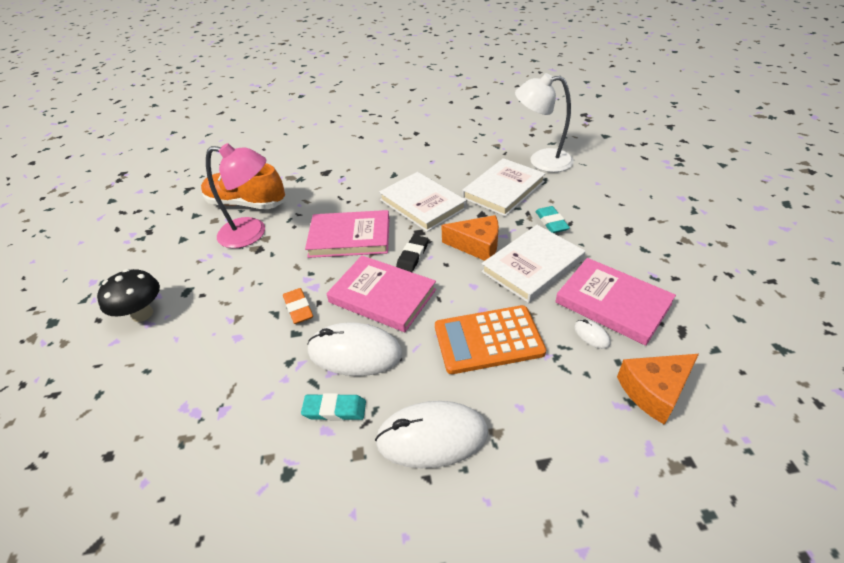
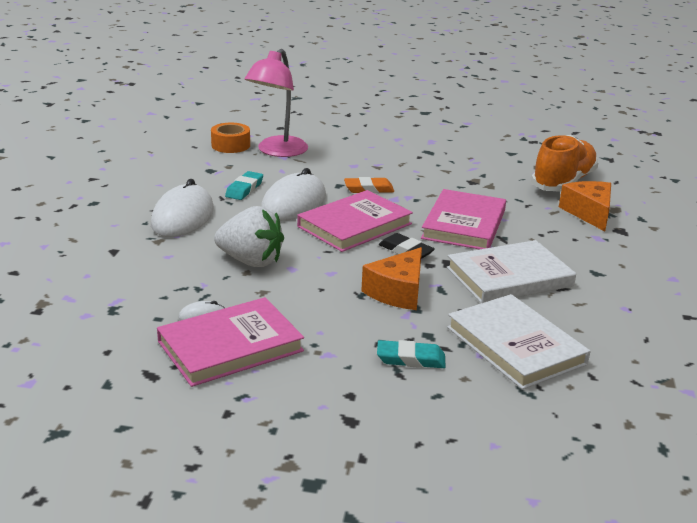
camera: 105 degrees right, 15 degrees down
(142, 314) = (410, 137): black mushroom -> none
(190, 489) = (230, 145): none -> orange tape
(252, 233) = (502, 180): pink lamp -> pink lamp (277, 151)
(488, 340) = (251, 261): orange calculator -> white strawberry
(532, 266) = (334, 316): white book -> none
(541, 161) = (594, 411): white lamp -> none
(654, 391) = (108, 323): orange cheese -> orange cheese (589, 213)

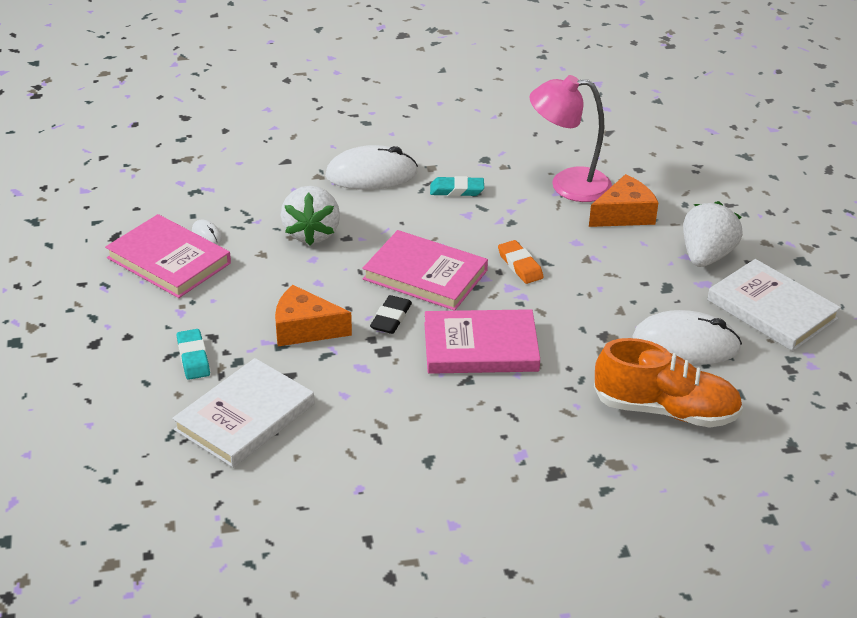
camera: 70 degrees right, 10 degrees up
(230, 145) = (557, 153): orange tape -> none
(294, 203) = (447, 227): white mouse -> white mouse (686, 344)
(402, 133) = (706, 256): none -> white strawberry
(509, 277) = (378, 396): white book -> white book (772, 309)
(589, 213) = (585, 441): orange cheese -> orange cheese (624, 214)

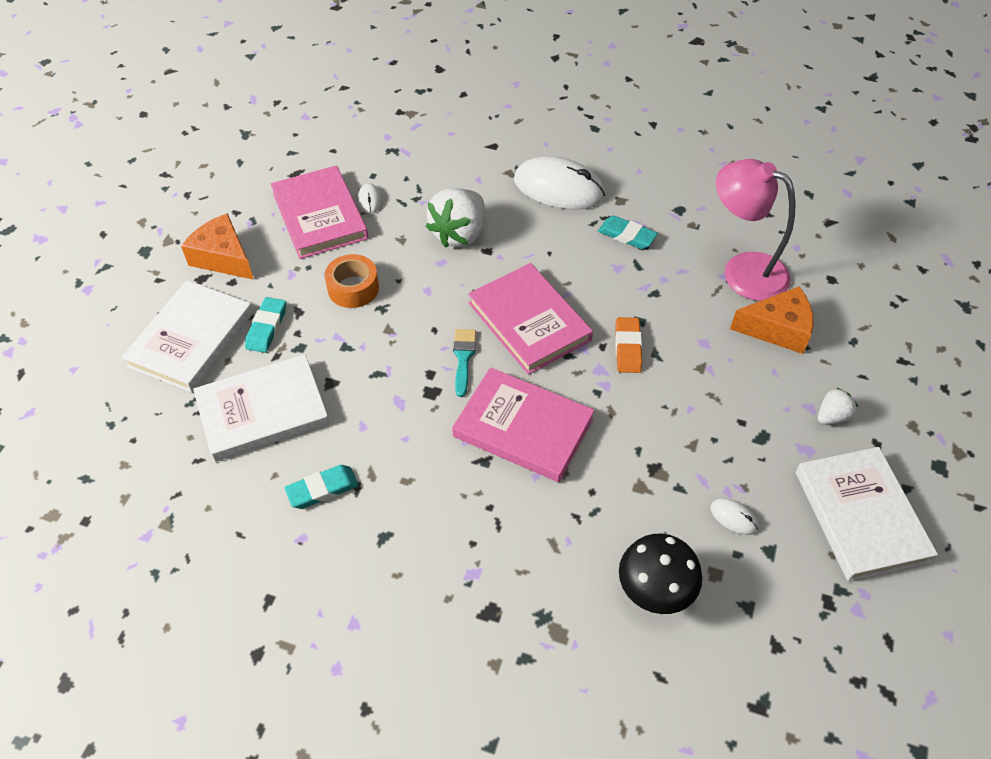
camera: 30 degrees right, 15 degrees up
(127, 391) = (191, 339): none -> white book
(249, 303) = (353, 288): none -> orange tape
(305, 329) = (380, 337): orange cheese -> orange cheese (223, 257)
(348, 449) = (322, 489): none -> turquoise eraser
(391, 318) = (463, 358): black eraser -> turquoise brush
(665, 410) = (654, 591): orange shoe -> black mushroom
(686, 344) = (733, 517): white mouse -> white mouse, size x0.42
(706, 256) = (832, 416): white strawberry -> white strawberry, size x0.51

